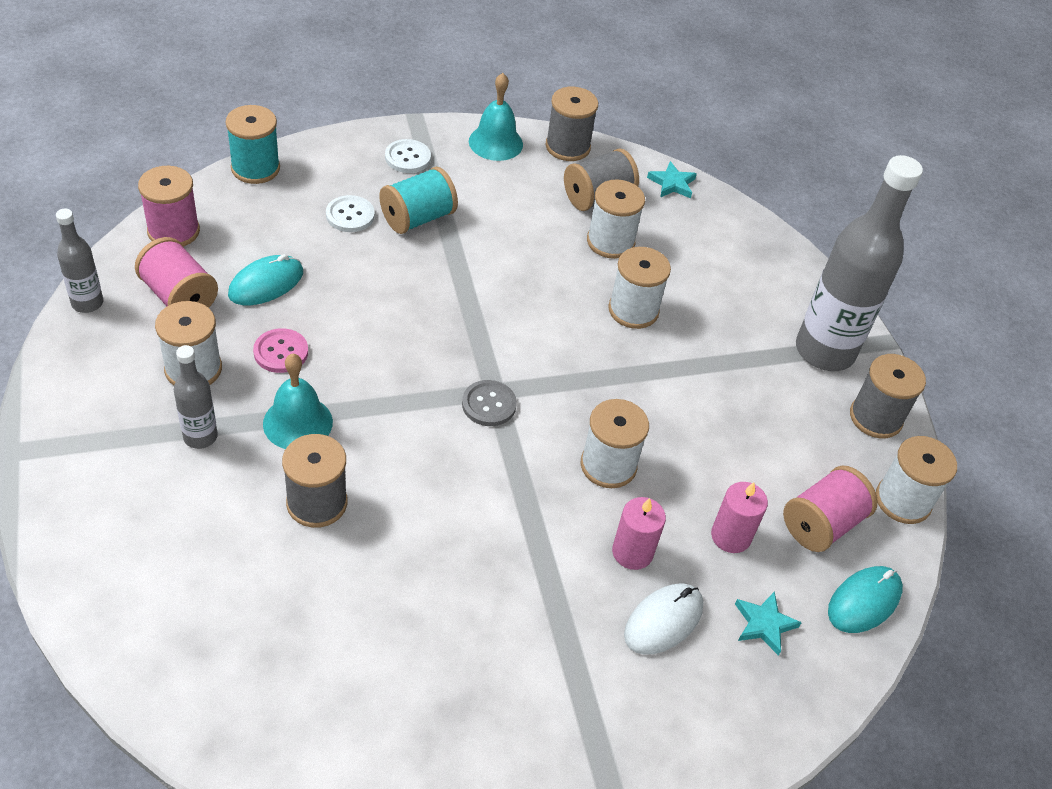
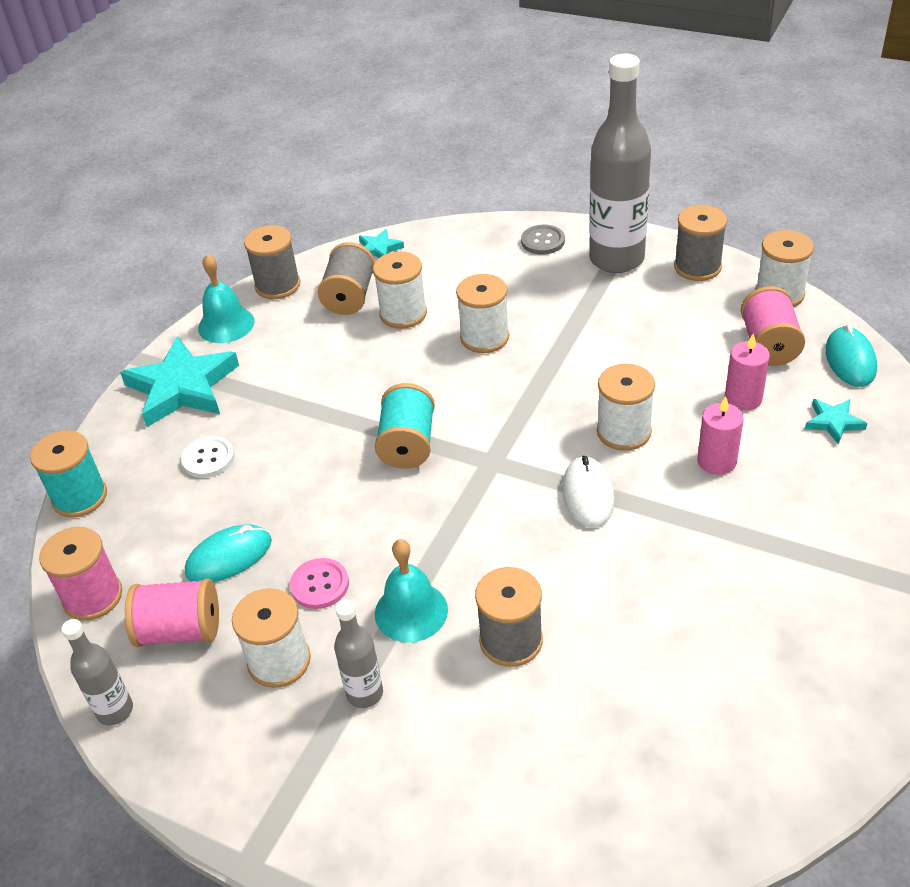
camera: 40 degrees left, 5 degrees down
(266, 284) = (229, 557): turquoise mouse -> turquoise mouse turned 60 degrees clockwise
(407, 158) = (182, 387): white button -> turquoise star
(417, 218) = (258, 416): turquoise spool -> turquoise spool (407, 444)
(489, 404) = (502, 472): grey button -> grey button (543, 241)
(663, 621) = (792, 476): white mouse -> white mouse (588, 495)

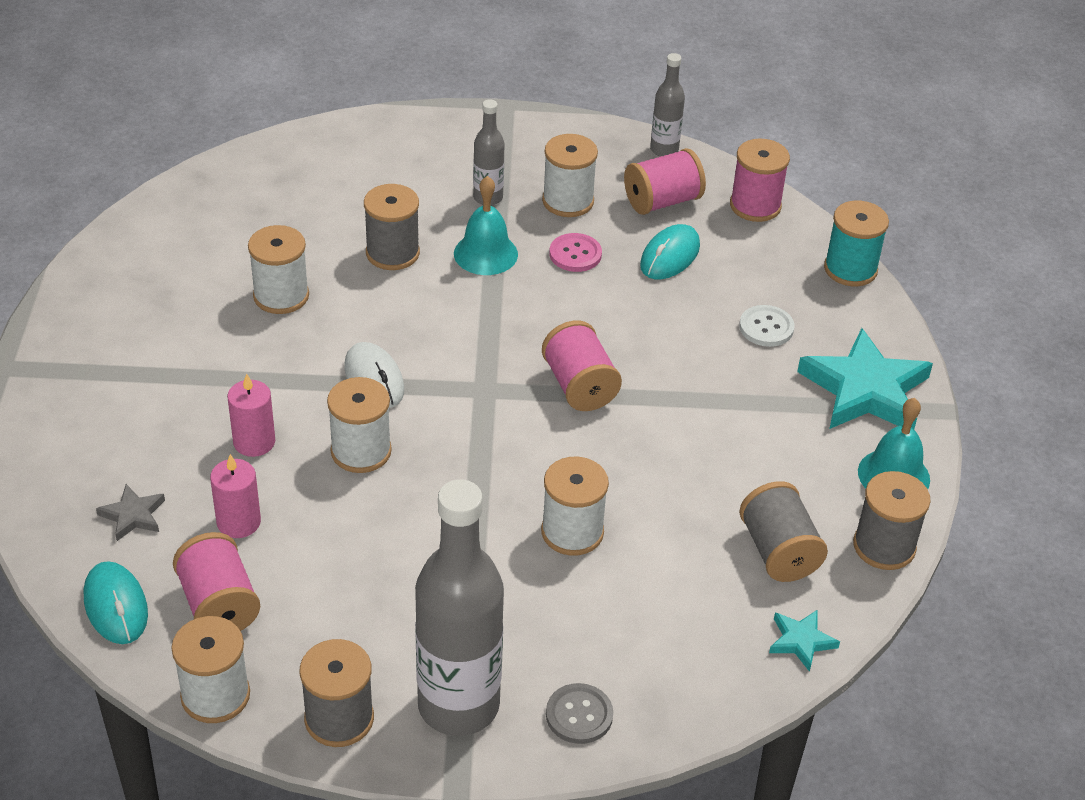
camera: 150 degrees right, 0 degrees up
(403, 314) = (693, 542): white spool -> white spool (281, 296)
(407, 444) = (579, 386): turquoise spool -> pink spool
(833, 422) = (133, 515): turquoise star -> grey star

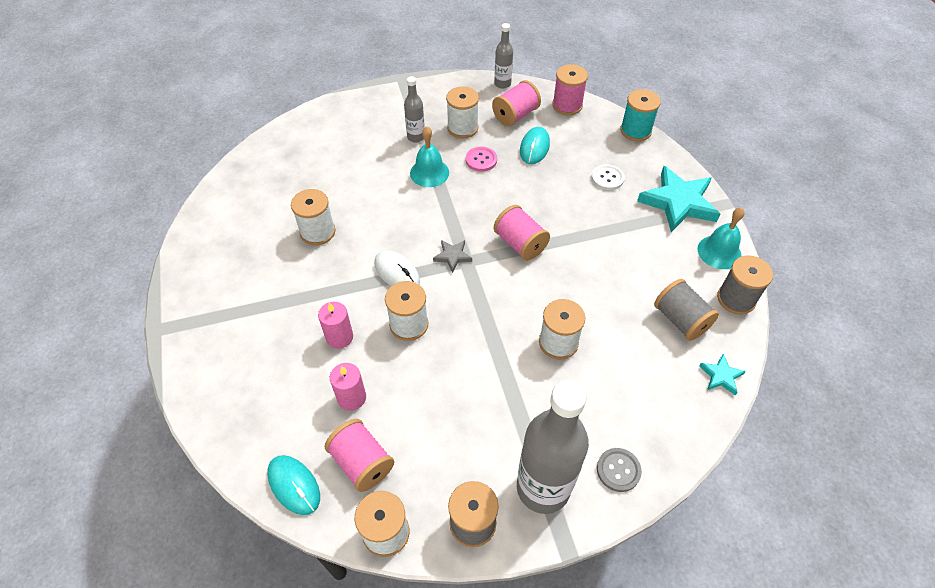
camera: 15 degrees left, 10 degrees up
(133, 515) = (280, 413): grey star -> grey star (452, 256)
(392, 253) = (374, 186): grey spool -> none

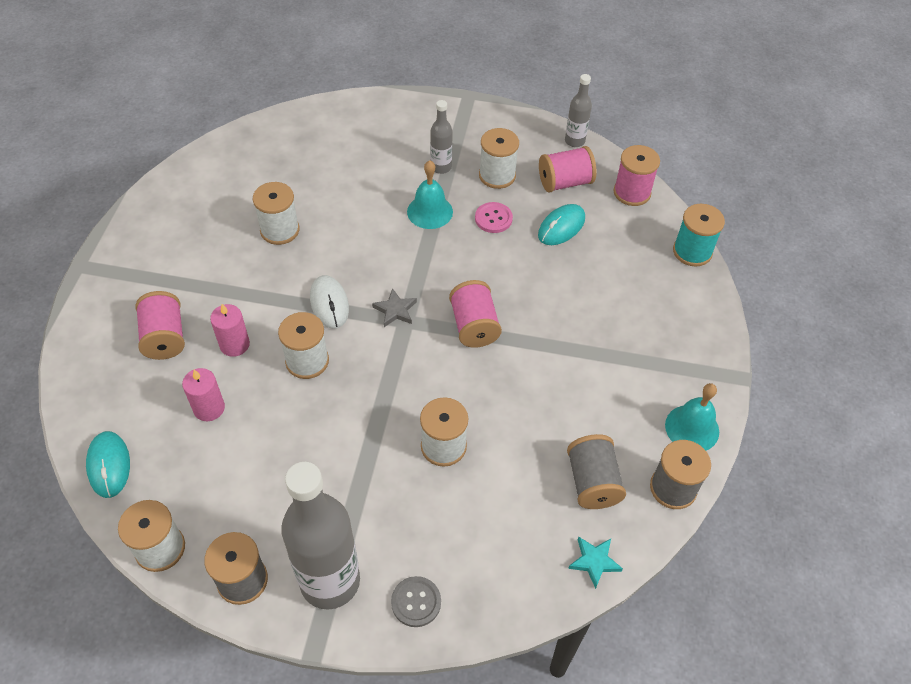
camera: 25 degrees right, 0 degrees up
(362, 463) = (180, 474): pink spool -> pink spool (165, 337)
(607, 178) = (620, 293): white button -> none
(678, 202) = (684, 353): turquoise star -> none

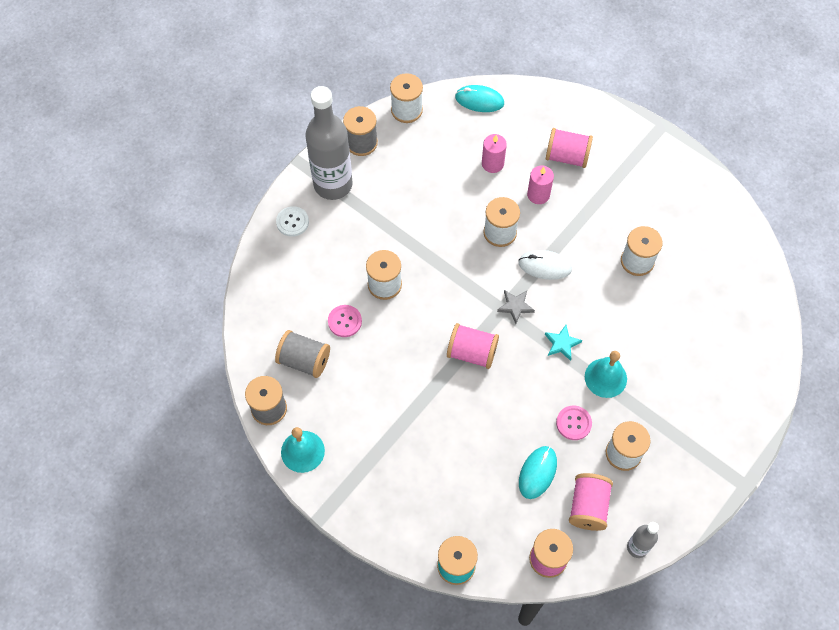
camera: 120 degrees right, 10 degrees up
(416, 602) = (292, 222): grey button -> white button
(441, 167) = (655, 412): grey bottle -> none
(517, 464) = (345, 321): none -> pink button
(561, 227) = (537, 473): turquoise mouse -> turquoise mouse turned 45 degrees clockwise
(594, 561) = (253, 330): turquoise star -> turquoise star (562, 343)

